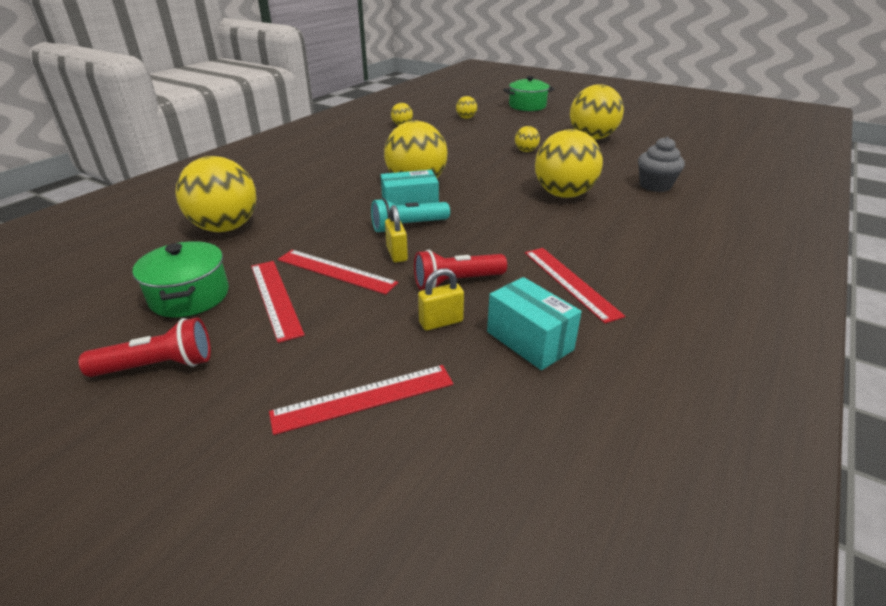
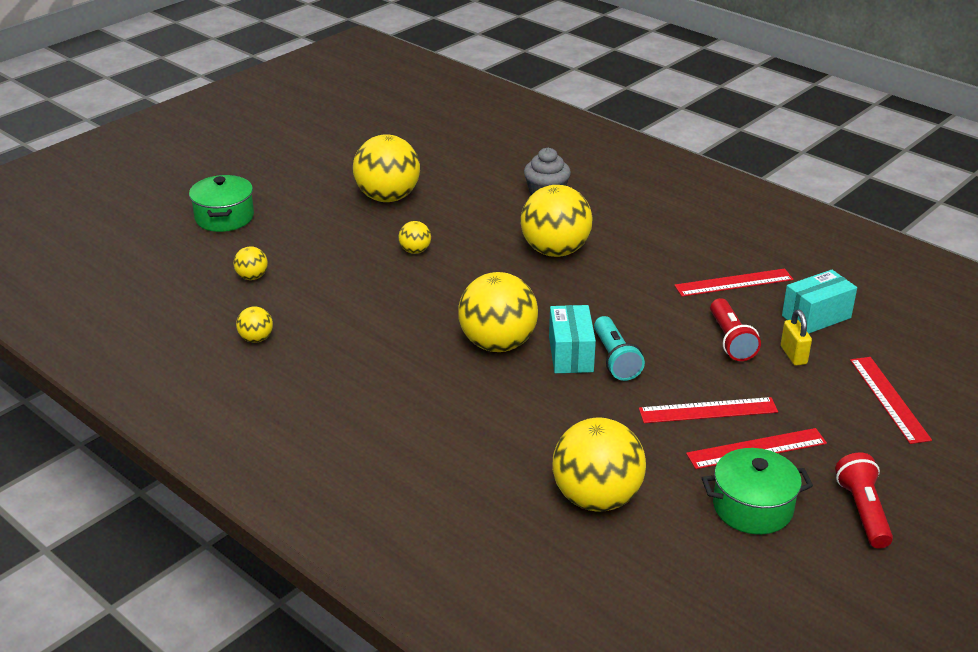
camera: 80 degrees left, 0 degrees up
(336, 271) = (708, 410): red ruler -> red ruler turned 45 degrees clockwise
(397, 254) = (676, 370): yellow padlock -> none

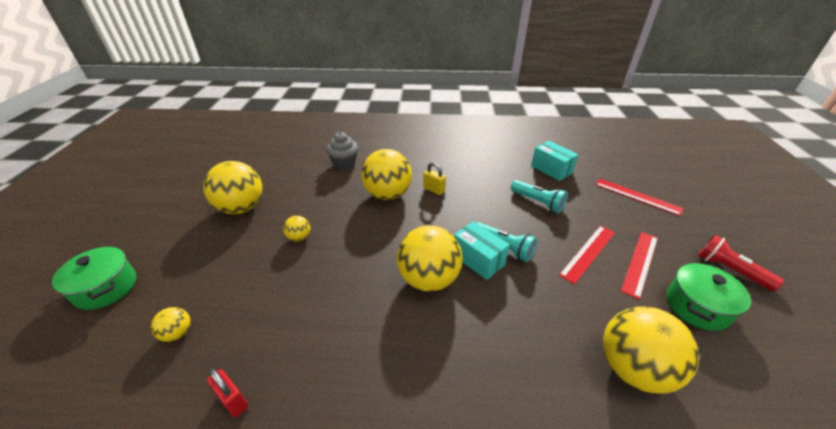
camera: 40 degrees left, 5 degrees up
(256, 339) = (233, 400): yellow ball -> red padlock
(731, 340) = (538, 202): red flashlight -> turquoise flashlight
(733, 282) = (495, 169): red ruler -> none
(793, 355) = (572, 195): yellow padlock -> yellow padlock (433, 190)
(816, 317) = (551, 169): turquoise box -> turquoise box turned 60 degrees counterclockwise

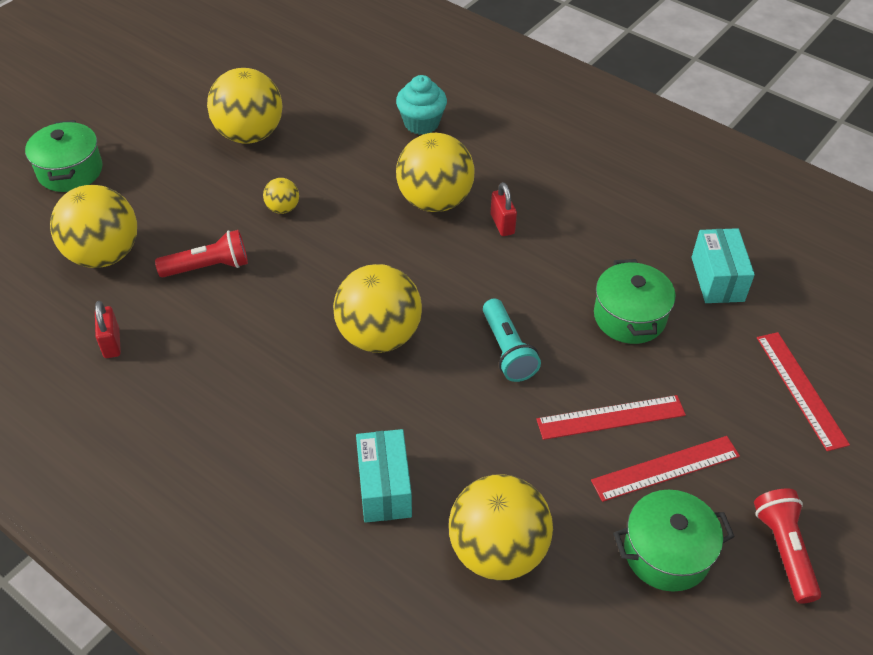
camera: 35 degrees right, 10 degrees up
(178, 333) = (104, 254): yellow ball -> yellow ball, size x2.18
(274, 298) = (208, 267): none -> red flashlight
(344, 163) = (421, 123): grey cupcake -> turquoise cupcake
(433, 190) = (502, 224): yellow padlock -> red padlock
(478, 260) = (459, 346): turquoise box -> turquoise box (384, 487)
(538, 202) = (629, 317): turquoise flashlight -> green pot

